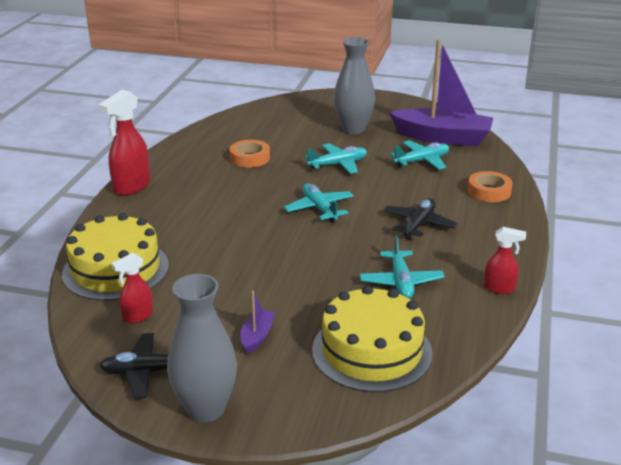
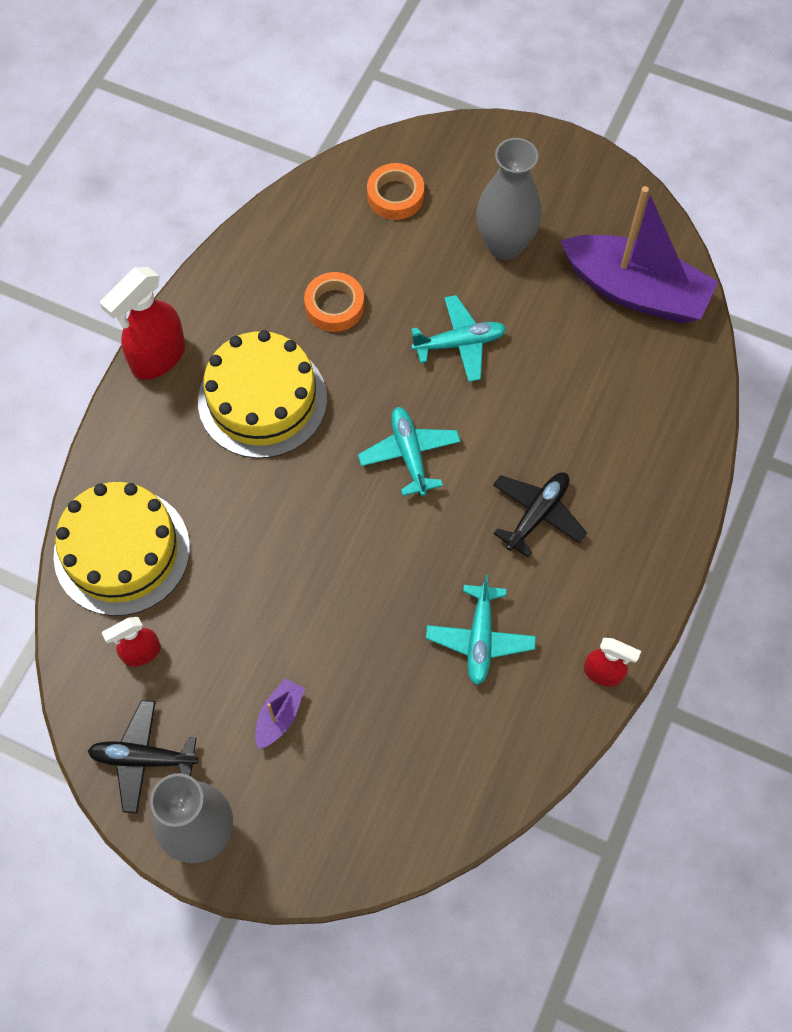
camera: 10 degrees right, 35 degrees up
(372, 351) = (410, 767): yellow cake -> yellow cake (262, 400)
(422, 161) = (586, 353): turquoise plane -> none
(489, 191) = (660, 448): orange tape -> orange tape (395, 196)

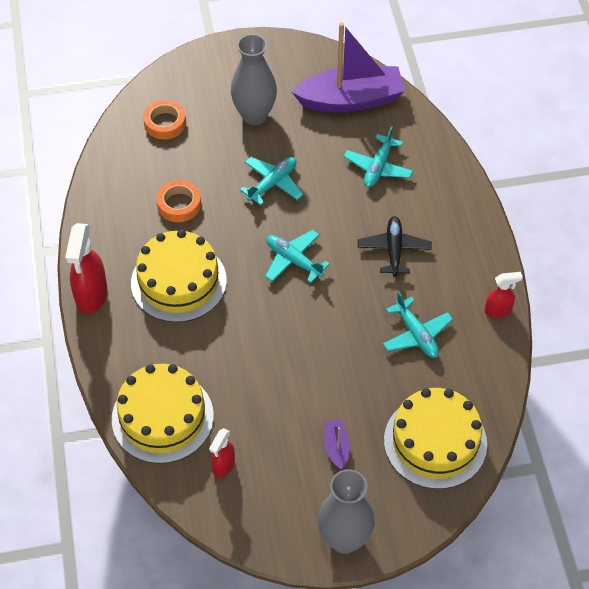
camera: 35 degrees left, 10 degrees down
(143, 758) = (274, 522): black plane -> none
(396, 788) = (435, 442): none -> yellow cake
(601, 397) = (378, 167): none -> turquoise plane

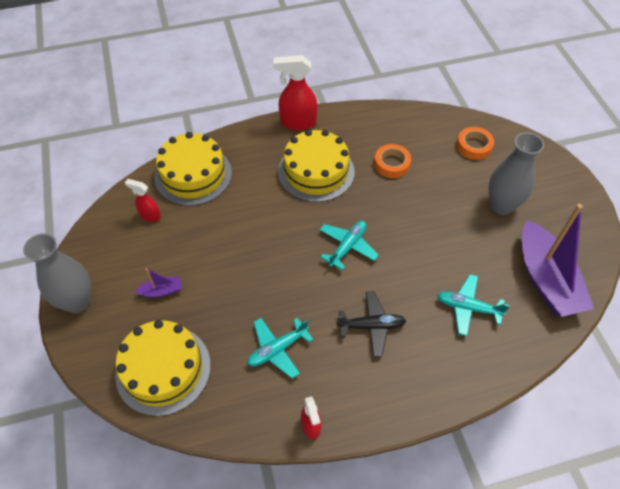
camera: 85 degrees right, 0 degrees up
(272, 183) = (428, 225): turquoise plane -> none

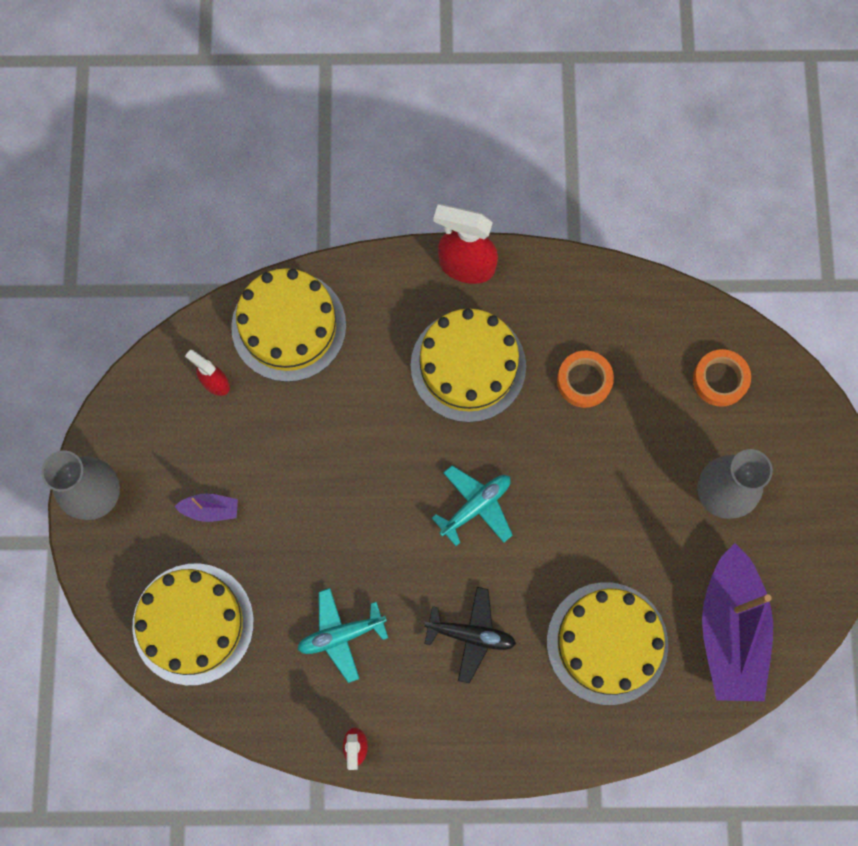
camera: 15 degrees right, 20 degrees up
(468, 308) = (607, 643): turquoise plane -> yellow cake

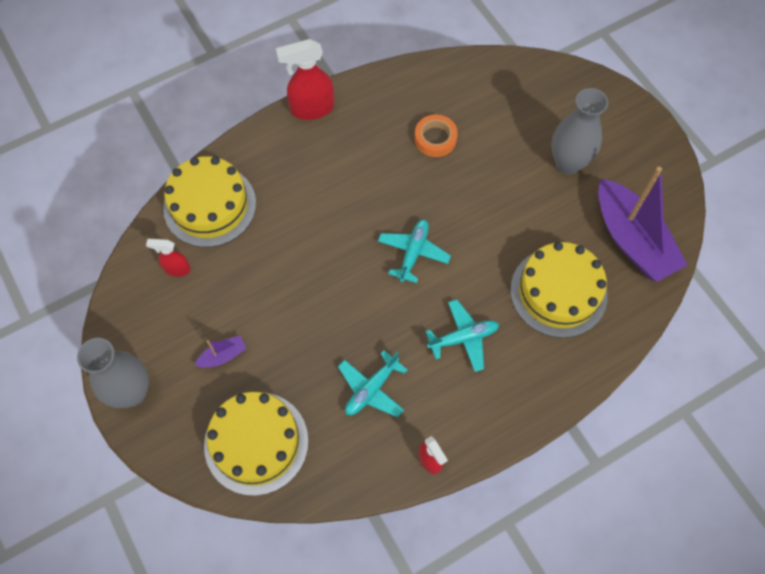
camera: 30 degrees left, 10 degrees down
(468, 366) = (352, 168): yellow cake -> none
(471, 635) = (463, 338): black plane -> turquoise plane
(720, 379) = (522, 95): orange tape -> none

